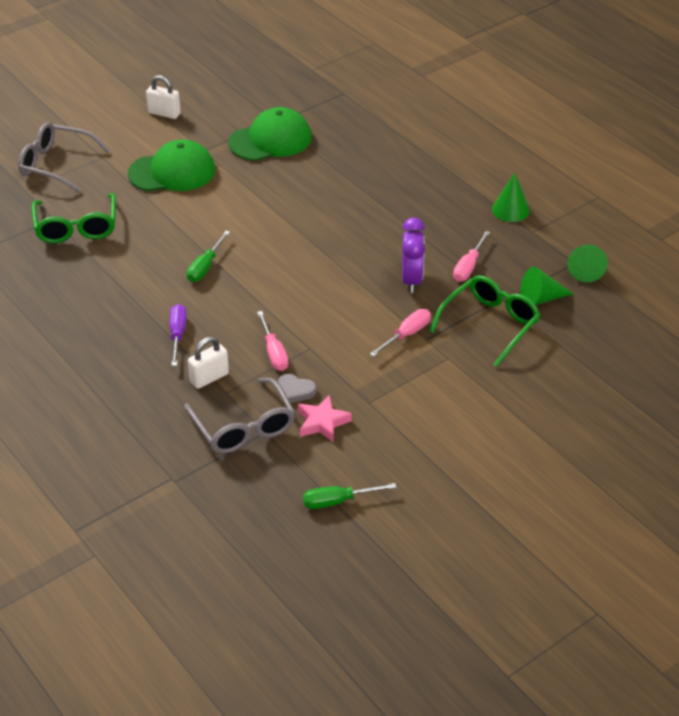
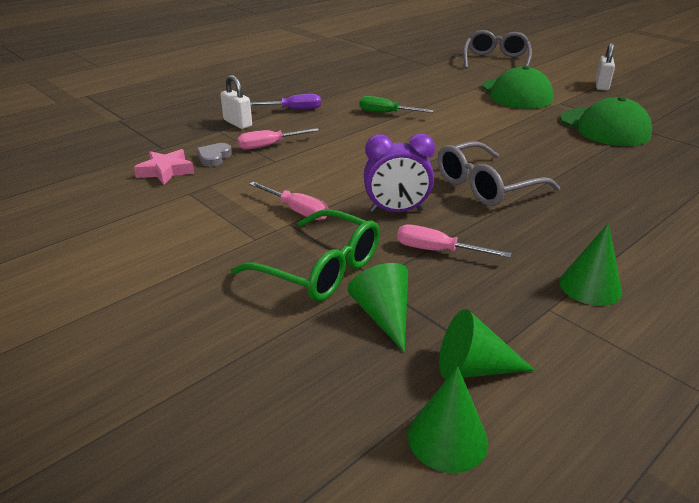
camera: 85 degrees right, 10 degrees down
(76, 227) = (420, 71): green glasses -> none
(244, 427) = (171, 139): grey glasses -> grey glasses (486, 186)
(337, 501) = (54, 182): green screwdriver -> none
(634, 286) = (447, 438): none -> green cone

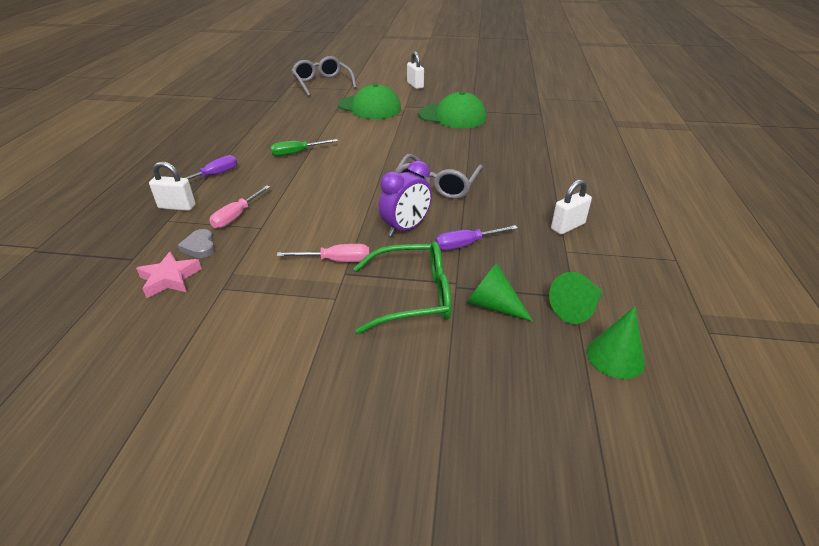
camera: 40 degrees left, 5 degrees up
(437, 251) = (466, 244): pink screwdriver -> purple screwdriver
(590, 286) = (567, 226): green cone -> white padlock

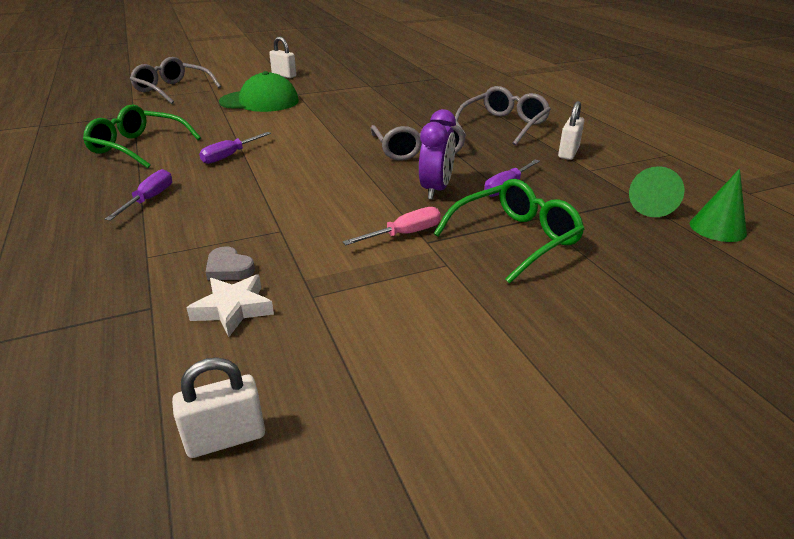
camera: 30 degrees left, 5 degrees down
(170, 279) = (233, 309): pink star -> white star
(177, 207) = (141, 240): white padlock -> white padlock (226, 438)
(237, 216) = (236, 228): pink screwdriver -> none
(250, 130) = (138, 147): none -> green glasses
(297, 153) = (230, 156): green screwdriver -> purple screwdriver
(452, 116) = (358, 94): green cap -> none
(492, 305) = (588, 224): green cone -> none
(542, 180) = (504, 125): none -> grey glasses

